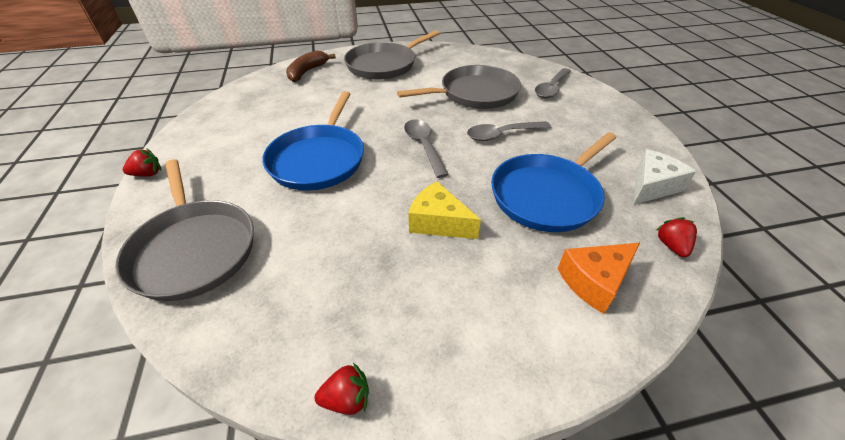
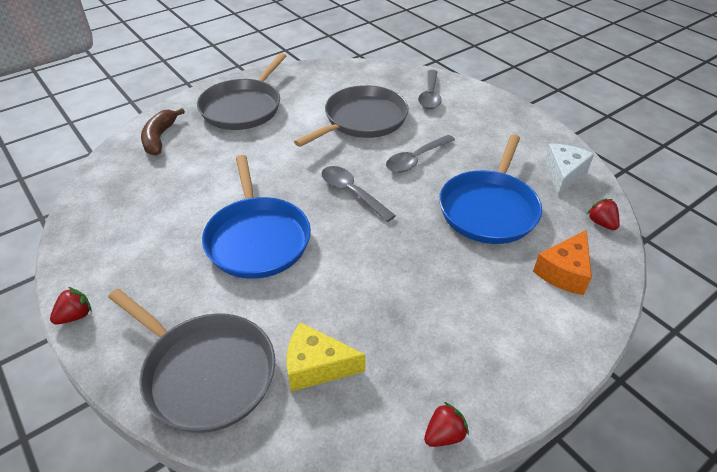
camera: 25 degrees left, 0 degrees up
(438, 222) = (416, 264): yellow cheese -> yellow cheese (316, 366)

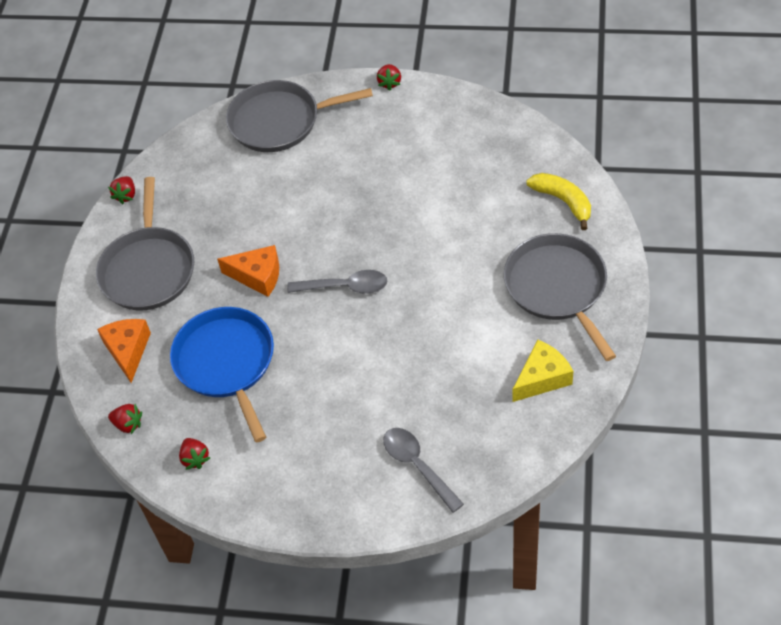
camera: 140 degrees right, 10 degrees up
(159, 138) = (563, 201): brown banana -> yellow banana
(257, 238) = (360, 199): blue pan -> none
(316, 366) = (225, 169): yellow cheese -> yellow cheese (542, 378)
(362, 120) = (437, 369): grey pan -> grey pan (148, 269)
(402, 246) = (257, 276): none -> orange cheese
(416, 159) = (335, 364): grey spoon -> none
(563, 174) = (195, 458): white cheese -> red strawberry

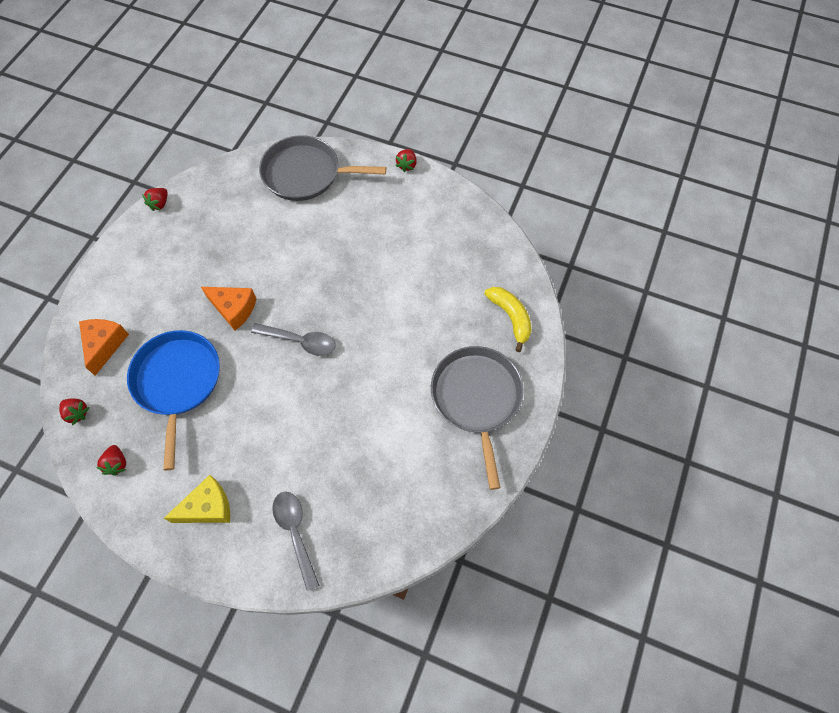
camera: 10 degrees right, 10 degrees up
(148, 269) = (150, 275): grey pan -> none
(542, 378) = (432, 482): yellow cheese -> yellow cheese (208, 507)

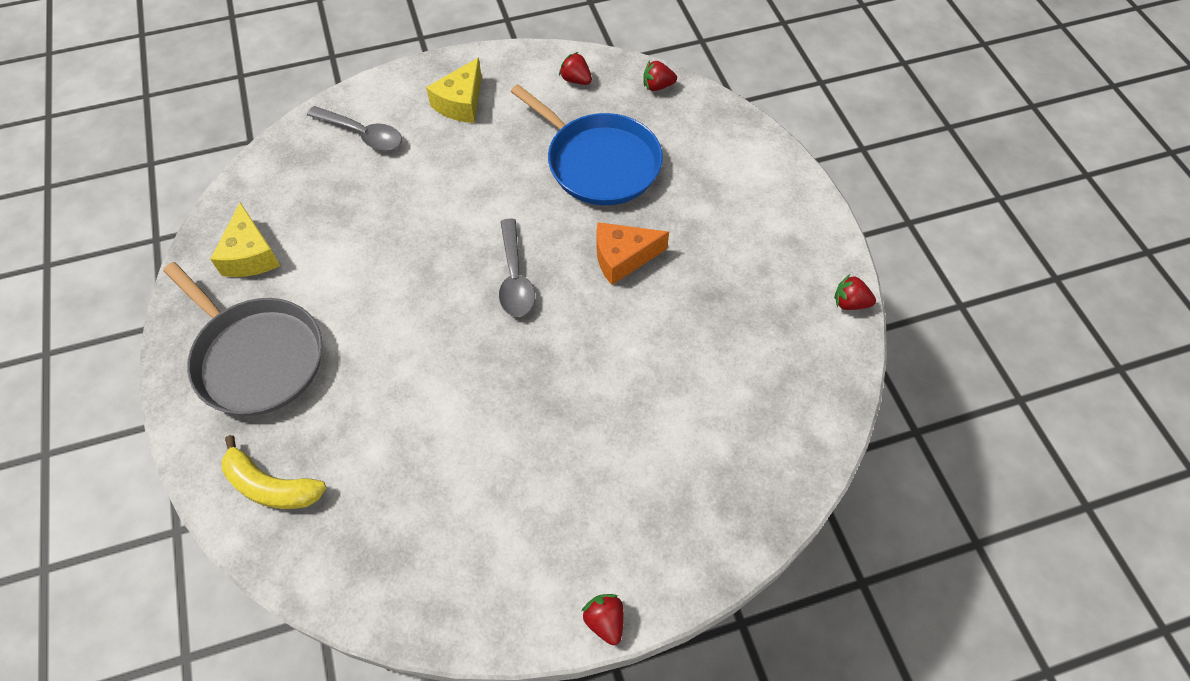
camera: 140 degrees right, 5 degrees down
(104, 345) = (707, 143): orange cheese -> none
(159, 204) = (850, 303): red strawberry -> red strawberry turned 60 degrees counterclockwise
(300, 341) = (515, 277): grey spoon -> grey spoon turned 75 degrees counterclockwise
(306, 174) = (731, 484): grey pan -> none
(438, 479) = (250, 255): none -> yellow cheese

